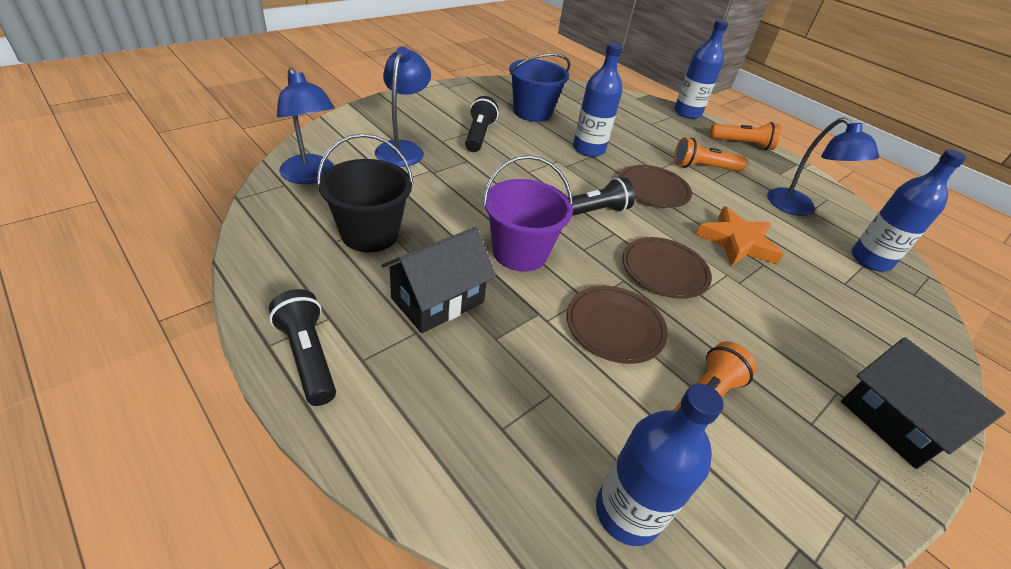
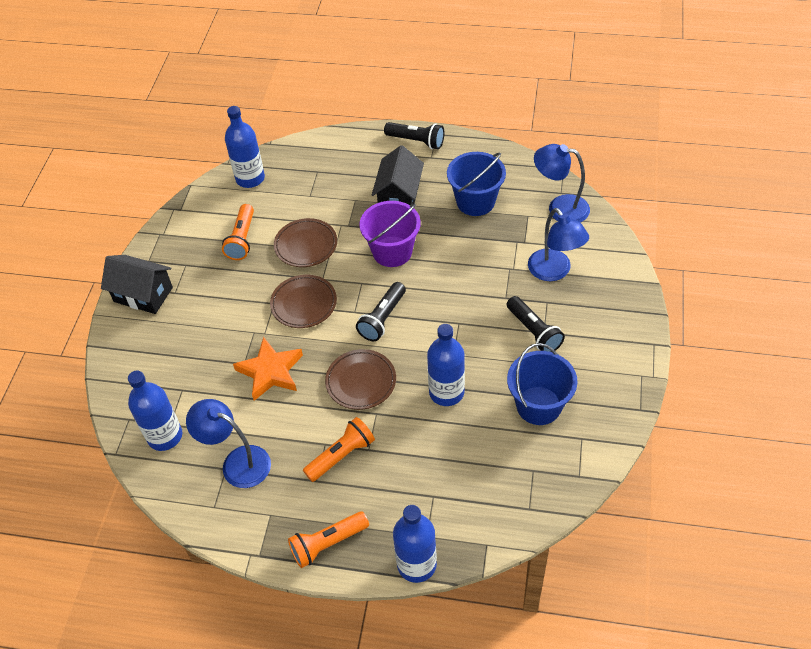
camera: 150 degrees right, 10 degrees up
(370, 234) = (475, 202): black bucket -> blue bucket

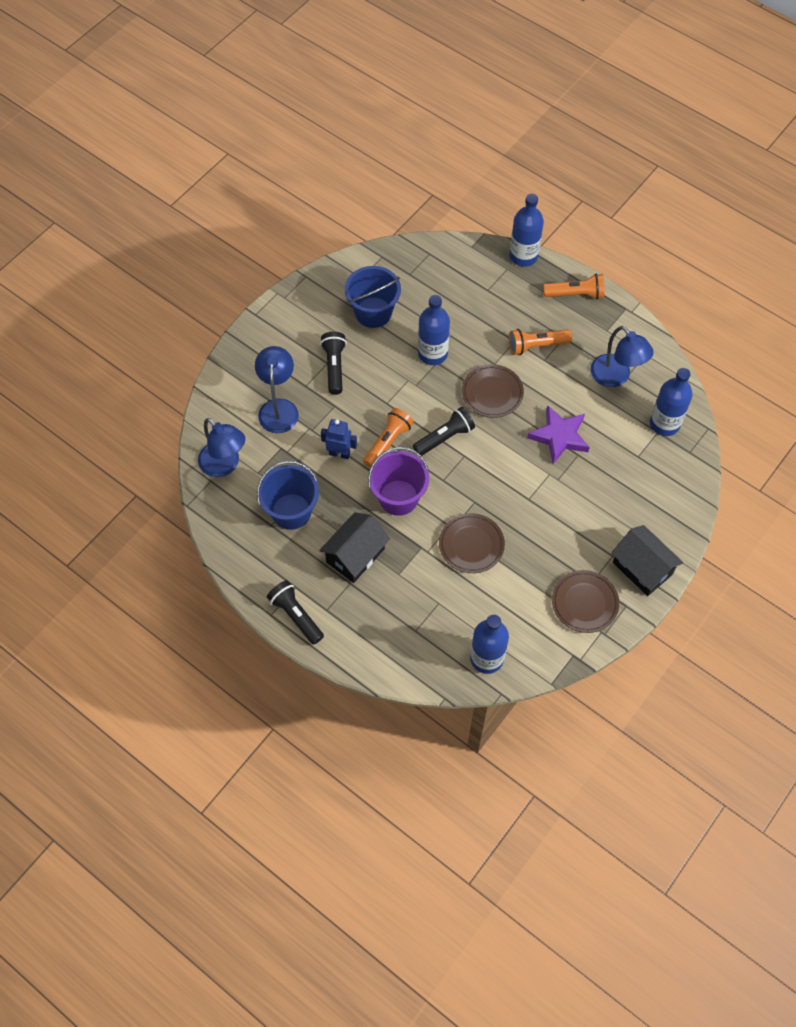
camera: 155 degrees left, 10 degrees up
(242, 239) = (527, 583): orange flashlight -> orange flashlight (388, 442)
(270, 371) = (559, 436): orange star -> purple star
(304, 304) = (503, 485): brown plate -> brown plate (584, 603)
(469, 261) = (339, 453): none -> blue robot

